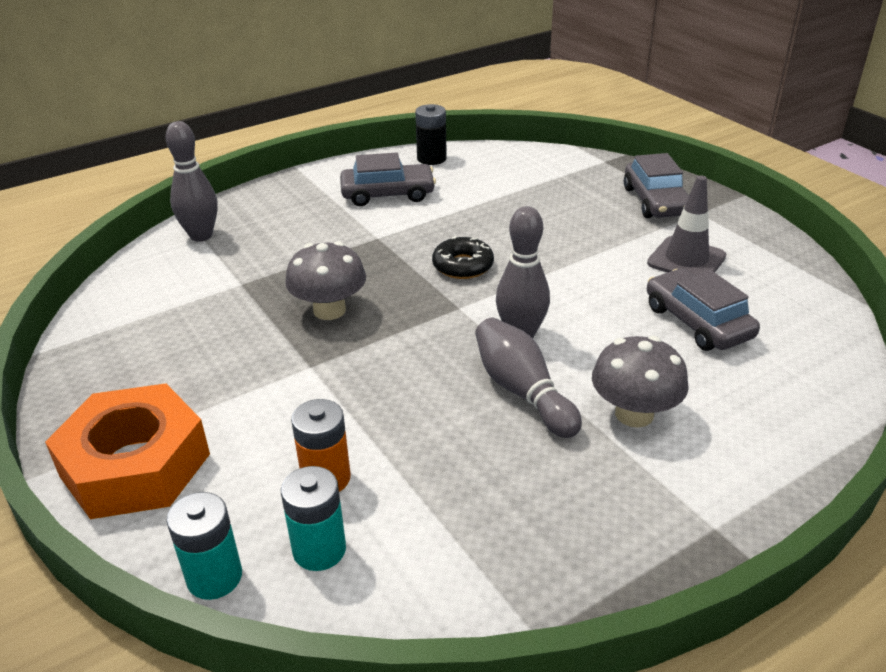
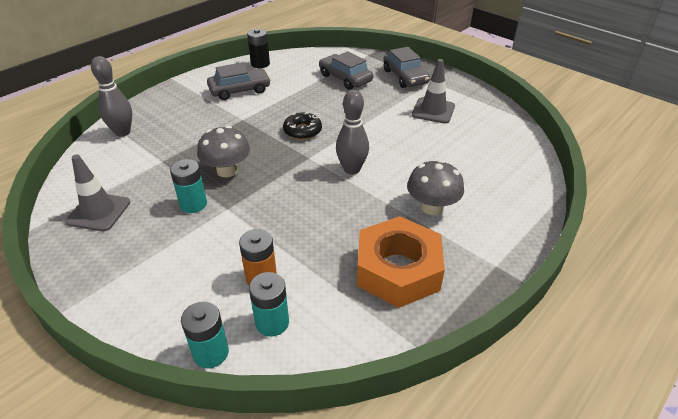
camera: 15 degrees left, 5 degrees up
(130, 344) = (99, 212): none -> grey traffic cone
(135, 465) = (132, 291): orange nut -> orange nut (398, 270)
(264, 352) = (193, 204): none -> turquoise battery
(522, 391) = (364, 204): grey bowling pin -> none
(697, 322) = (450, 147): grey car -> grey car (345, 78)

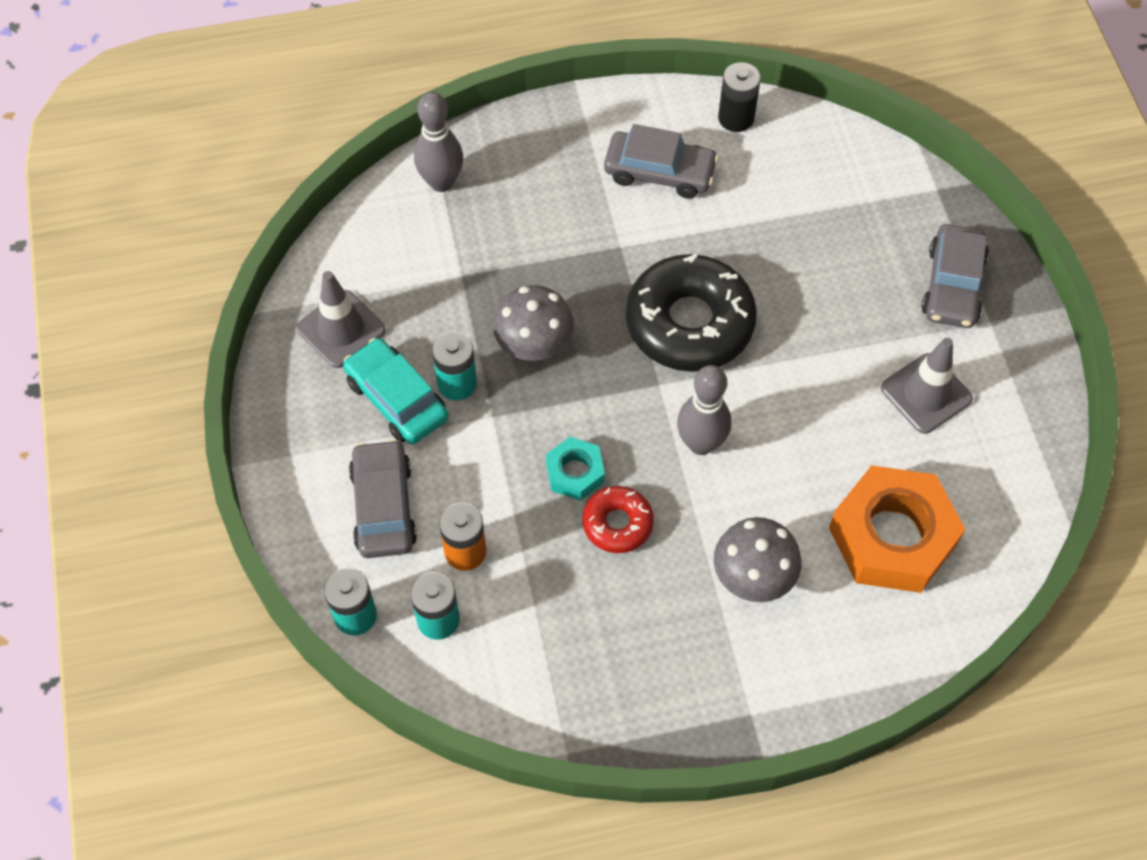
camera: 35 degrees right, 20 degrees up
(159, 227) = (397, 399): none -> turquoise car
(296, 210) = (575, 473): none -> turquoise nut
(302, 131) = (689, 323): black donut -> black donut, size x1.95
(340, 220) = (617, 523): none -> red donut
(345, 78) = (848, 233): grey car -> grey car (383, 506)
(398, 270) = (627, 642): orange nut -> orange nut (892, 537)

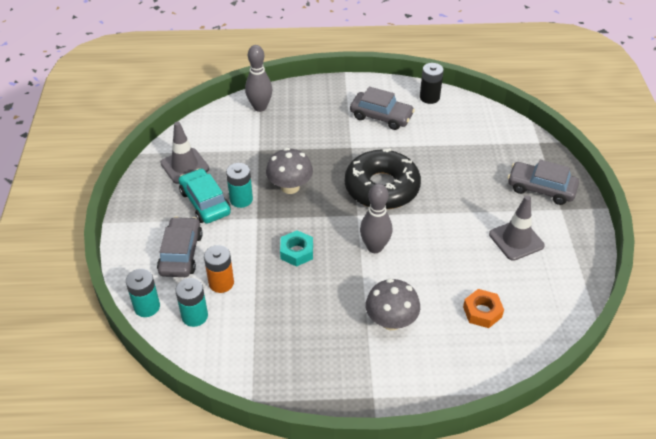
camera: 10 degrees right, 15 degrees down
(617, 523) = (315, 281): red donut -> none
(892, 537) = (482, 312): orange nut -> orange nut, size x0.50
(953, 285) = (541, 188): grey car -> grey car turned 90 degrees clockwise

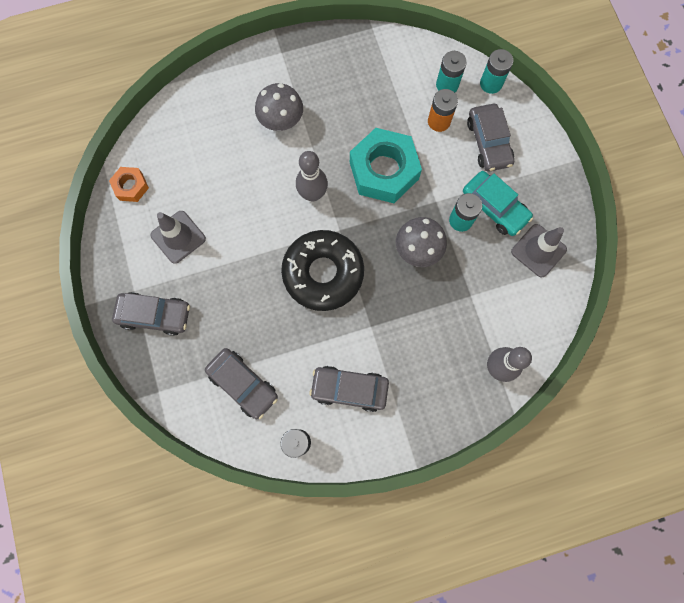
camera: 165 degrees right, 30 degrees up
(296, 252) = (384, 170): turquoise nut -> turquoise nut, size x2.01
(467, 134) = (243, 384): none -> grey car
(482, 312) = (204, 148): orange nut -> orange nut (131, 186)

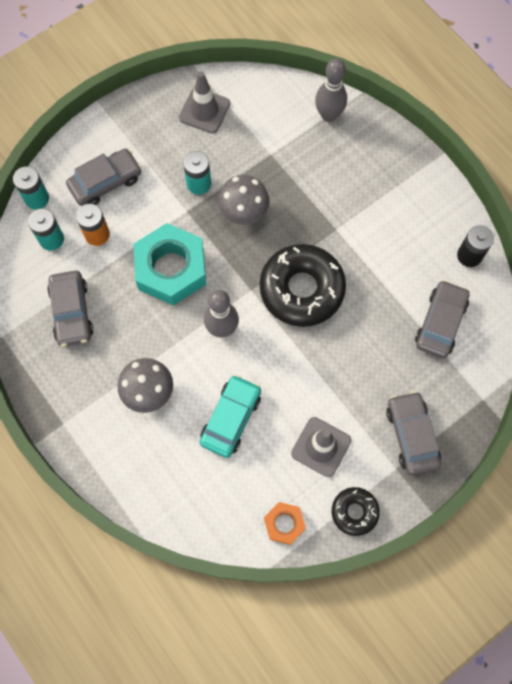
camera: 110 degrees left, 5 degrees down
(115, 243) = (354, 512): none -> black donut
(349, 389) = (402, 228): grey car -> grey car (72, 312)
(494, 207) = (174, 158): turquoise car -> turquoise car (231, 418)

